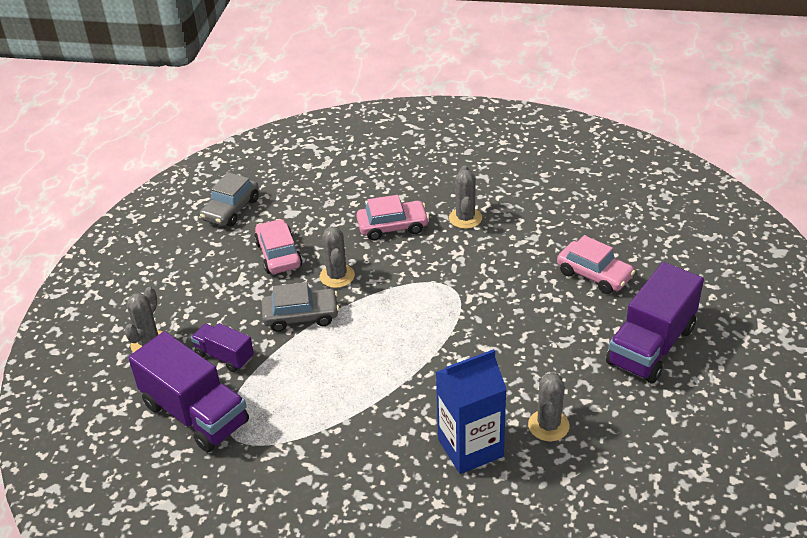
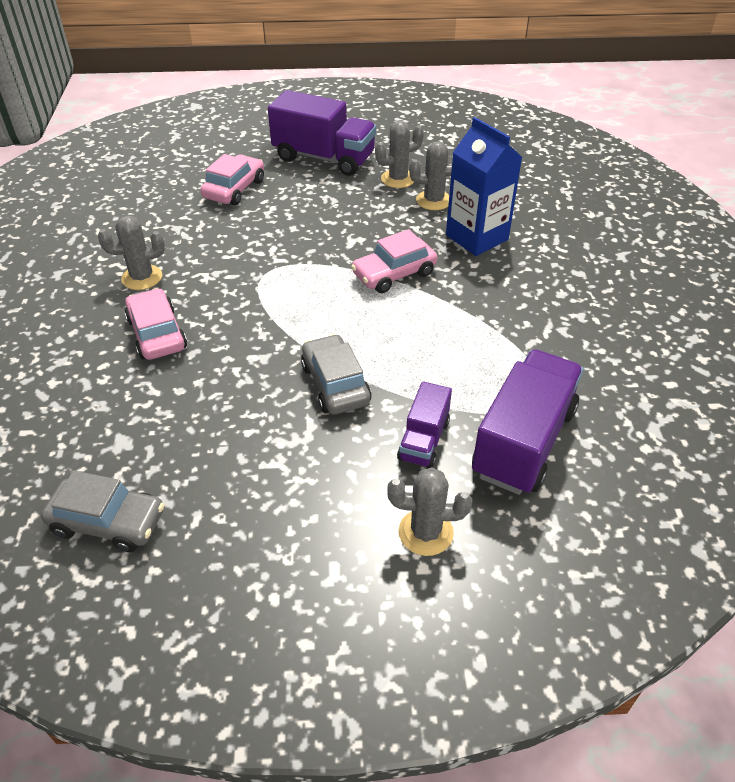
camera: 105 degrees left, 5 degrees up
(279, 254) = (219, 434): pink car -> pink car (394, 274)
(337, 276) = (257, 366): grey cactus -> grey cactus (398, 179)

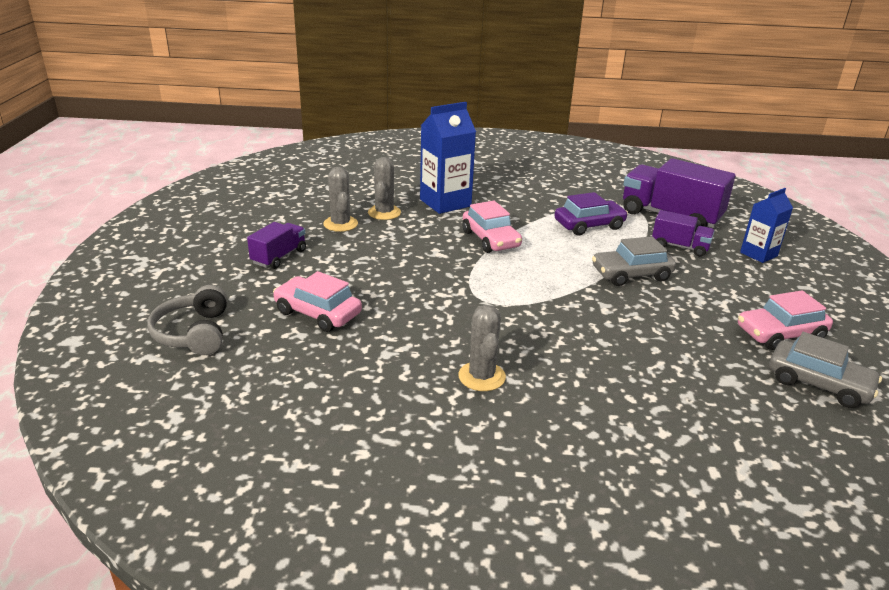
camera: 85 degrees left, 15 degrees down
(108, 522) = (818, 384): grey car -> grey car turned 105 degrees clockwise
(157, 334) = (578, 363): pink car -> pink car (780, 334)
(204, 144) = (194, 333): none -> grey headphones
(324, 158) = (279, 257): purple truck -> purple truck, size x0.54
(425, 532) = (758, 254): grey cactus -> blue carton
(460, 354) = (589, 225): none -> purple car

